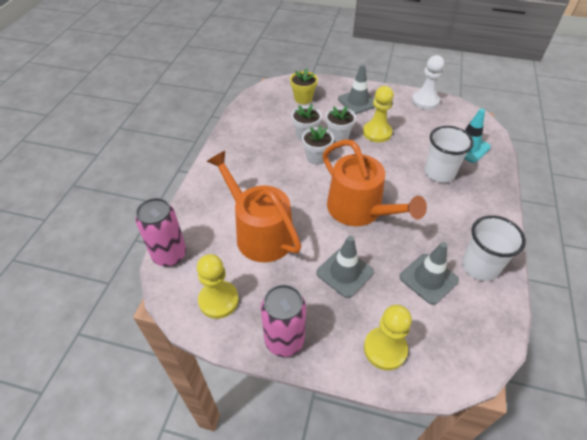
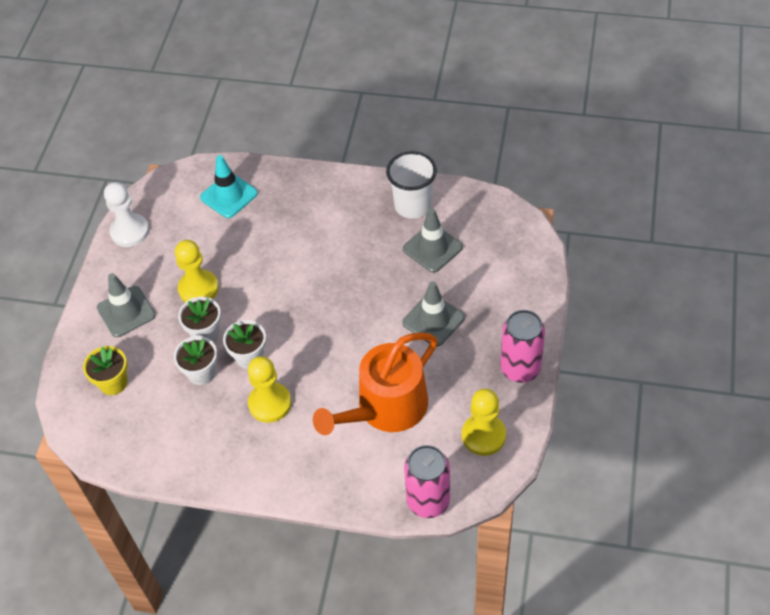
camera: 90 degrees left, 5 degrees up
(359, 210) = (342, 308): orange watering can -> none
(385, 349) = (516, 286): yellow pawn -> yellow pawn (270, 403)
(439, 173) = (276, 227): white cup -> none

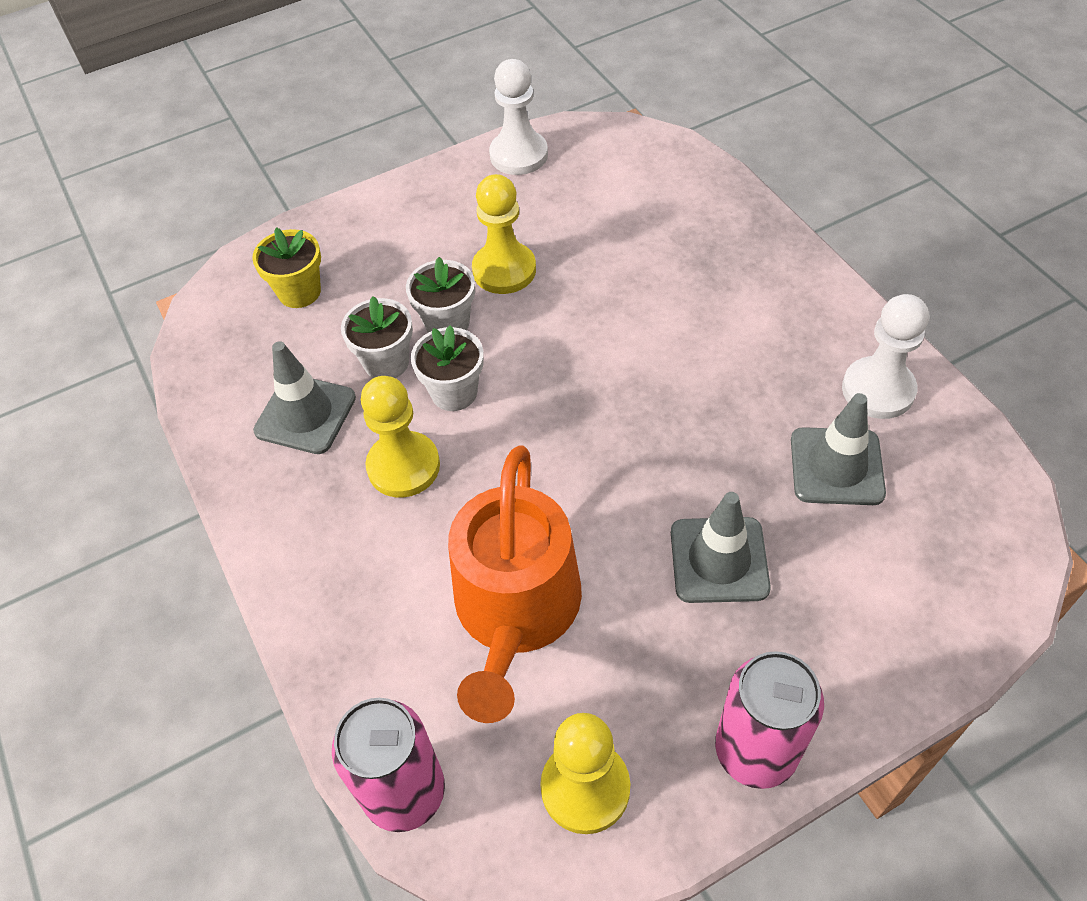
camera: 50 degrees right, 0 degrees up
(126, 311) = (407, 231): grey traffic cone -> grey traffic cone (305, 414)
(229, 195) = (666, 198): turquoise traffic cone -> none
(386, 408) = (515, 611): orange watering can -> orange watering can turned 90 degrees counterclockwise
(413, 205) = (878, 390): white cup -> white pawn

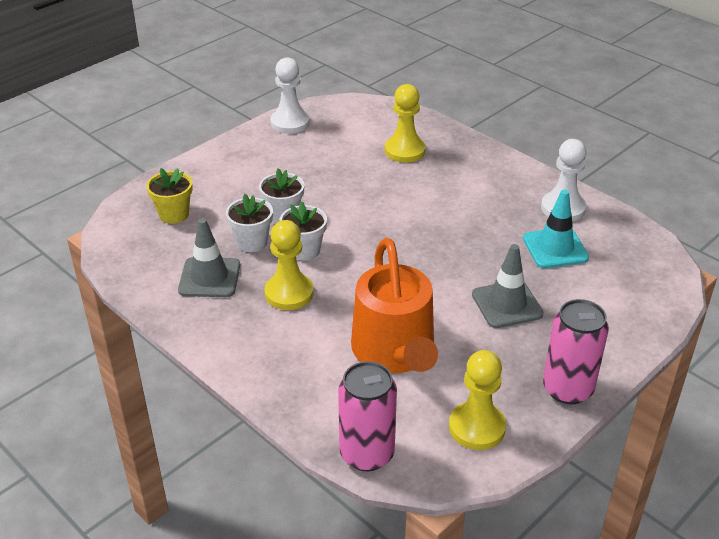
camera: 20 degrees left, 15 degrees down
(504, 270) = (308, 183): yellow pawn -> yellow pawn (405, 151)
(836, 466) = (555, 248): grey traffic cone -> turquoise traffic cone

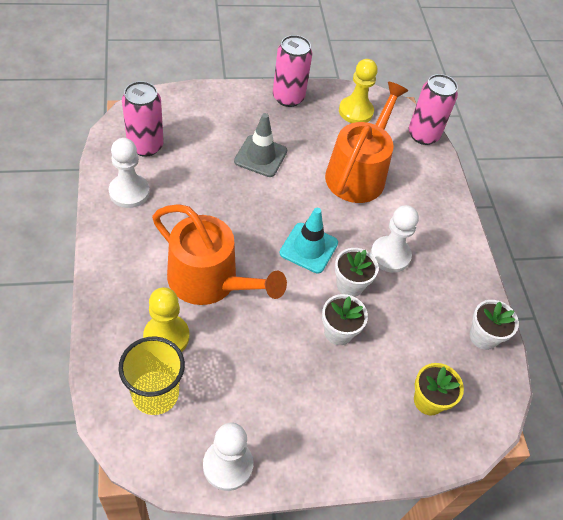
camera: 150 degrees left, 15 degrees up
(209, 278) = (438, 307): grey traffic cone -> none
(252, 242) = (383, 321): white flower pot -> white flower pot (483, 336)
(289, 293) = (390, 255): yellow pawn -> white pawn
(373, 126) = (155, 394): none -> yellow cup
(418, 192) = (209, 281): none -> orange watering can
(555, 248) = (180, 169): turquoise traffic cone -> turquoise traffic cone (308, 248)
(611, 247) = (145, 146): none -> pink can

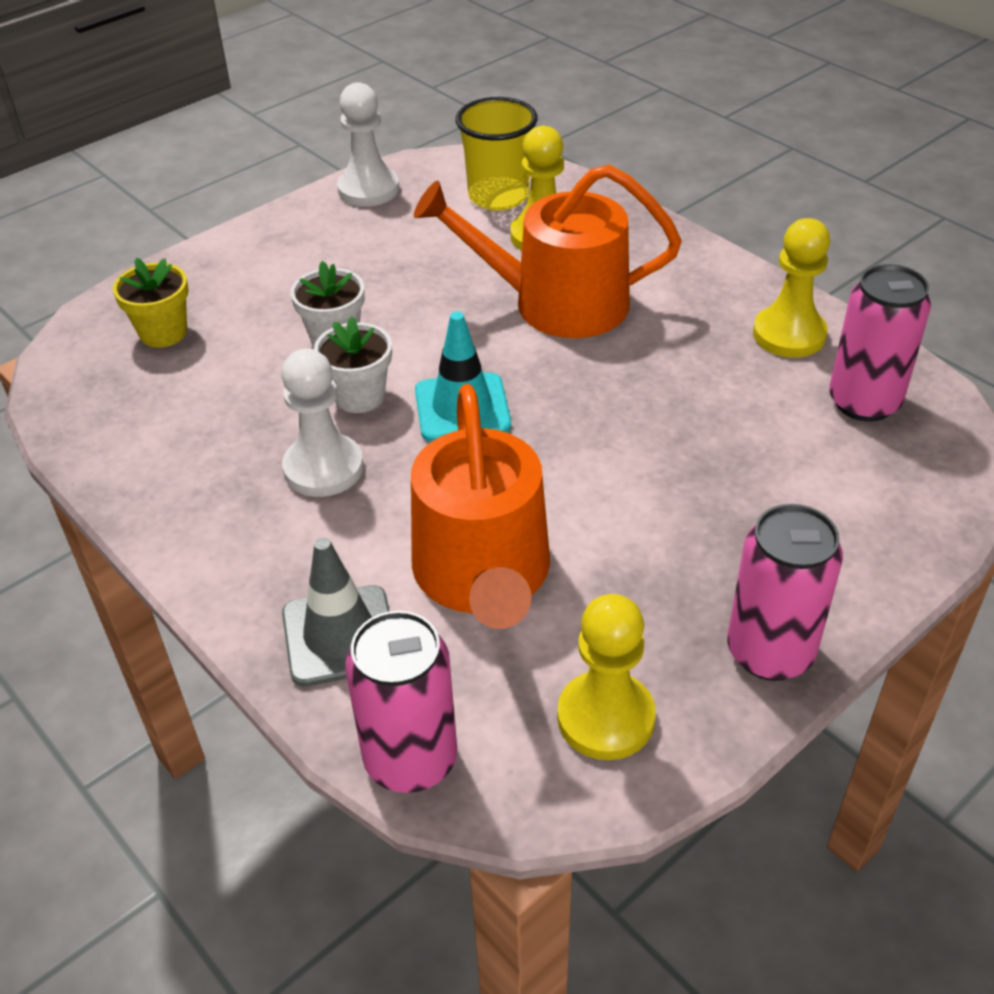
camera: 155 degrees right, 10 degrees down
(129, 192) = (789, 334): white pawn -> yellow pawn
(260, 156) = (680, 497): grey traffic cone -> grey traffic cone (340, 636)
(483, 336) = (107, 438): white flower pot -> none

